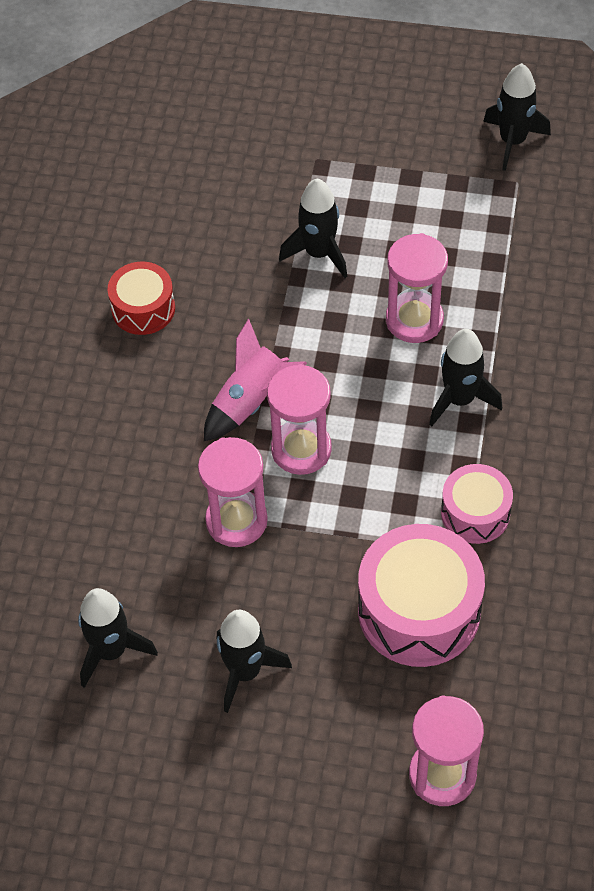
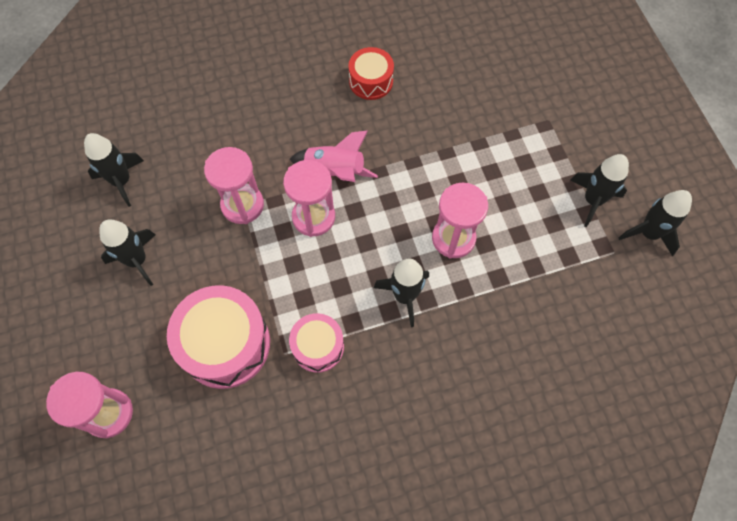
camera: 60 degrees right, 10 degrees up
(319, 253) = (472, 156): black rocket -> black rocket (593, 200)

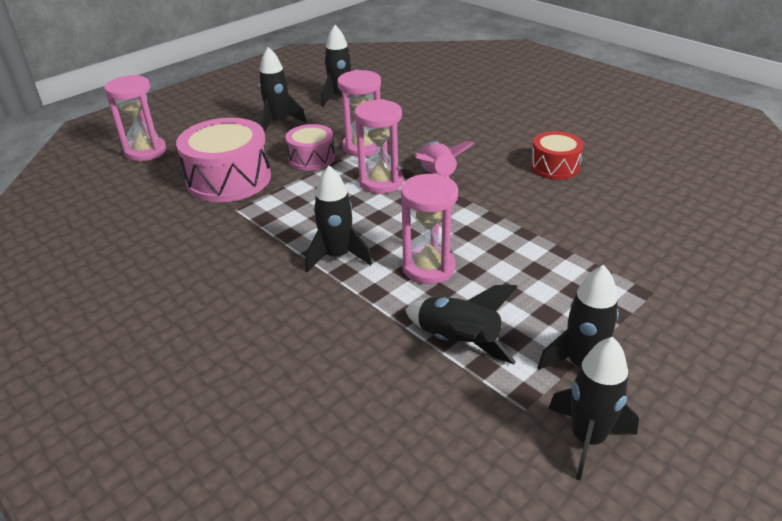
camera: 65 degrees right, 30 degrees down
(318, 346) = (252, 223): pink drum -> pink drum (312, 158)
(541, 259) = (458, 342): none -> black rocket

